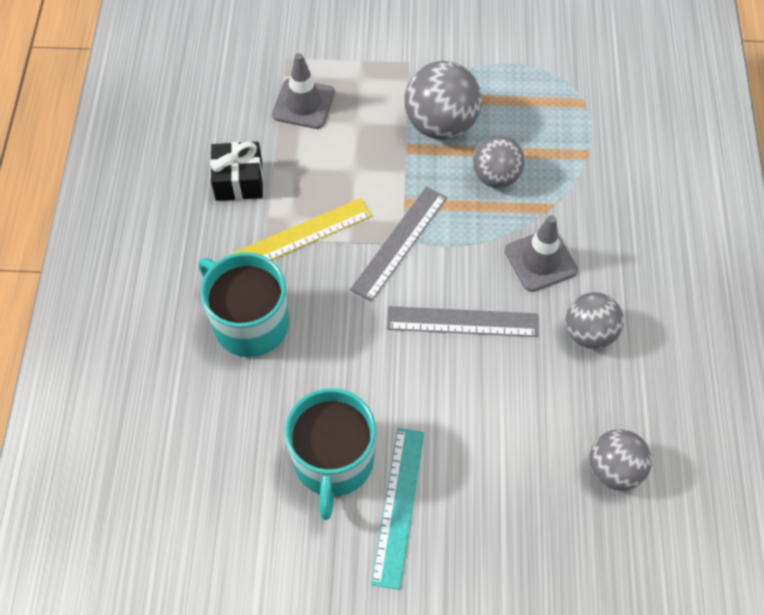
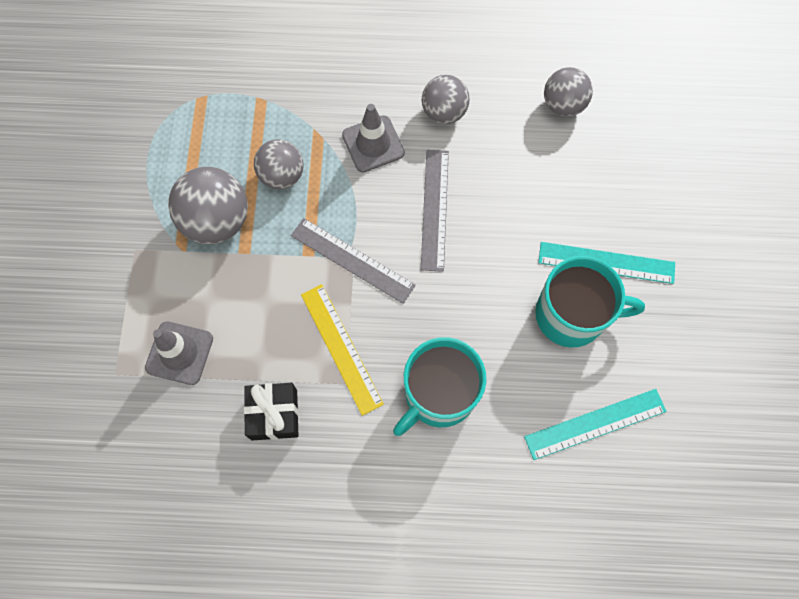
camera: 90 degrees left, 10 degrees up
(205, 478) = (595, 423): none -> turquoise ruler

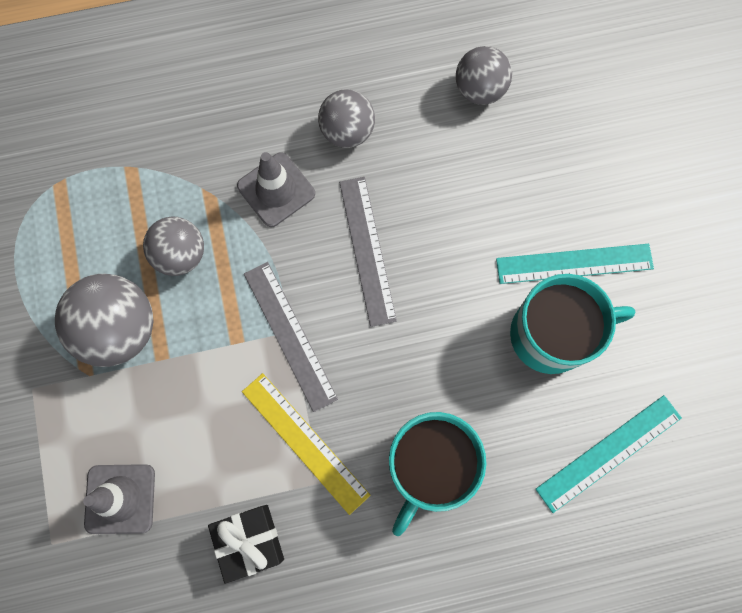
camera: 15 degrees left, 5 degrees up
(352, 260) = (289, 335): grey ruler -> grey ruler turned 45 degrees clockwise

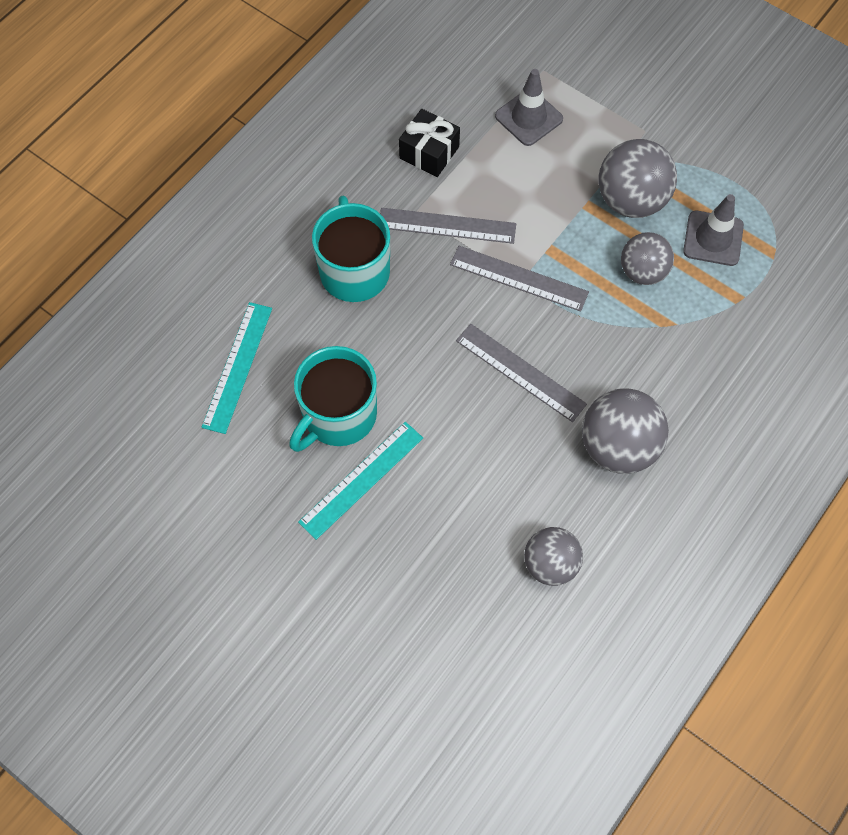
camera: 140 degrees right, 10 degrees down
(276, 190) = (625, 363): grey traffic cone -> grey traffic cone (713, 238)
(305, 442) = (447, 225): yellow ruler -> grey ruler
(347, 131) = (618, 446): grey ball -> grey ball, size x1.51

